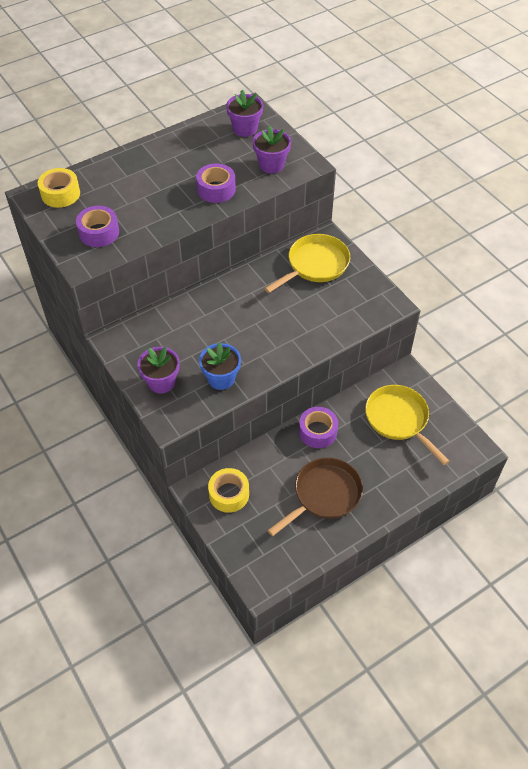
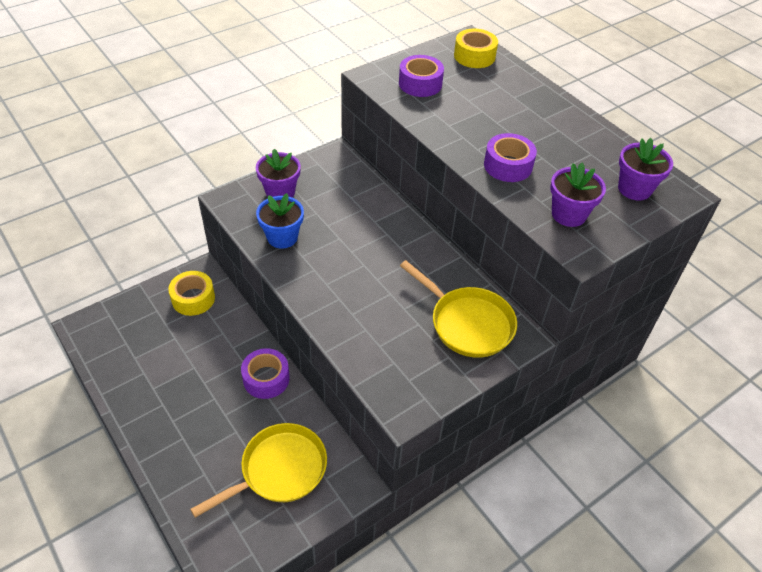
camera: 85 degrees right, 5 degrees down
(324, 495) = (179, 383): brown pan -> none

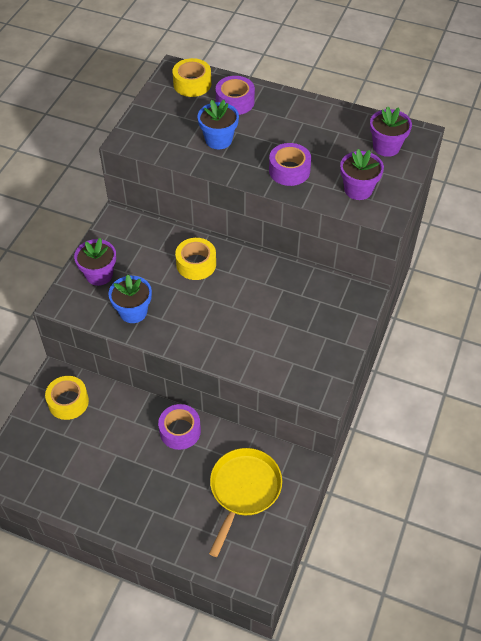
camera: 30 degrees left, 5 degrees up
(375, 225) = (196, 264): none -> yellow tape
(420, 84) = (170, 129): purple tape -> purple tape (235, 102)
(459, 110) = (218, 140): none -> blue flower pot
(467, 323) = (320, 305): yellow pan -> none

